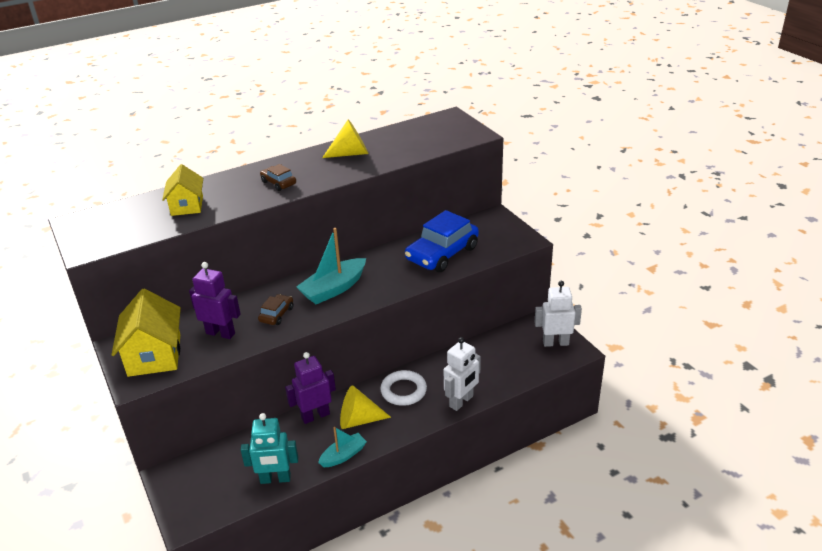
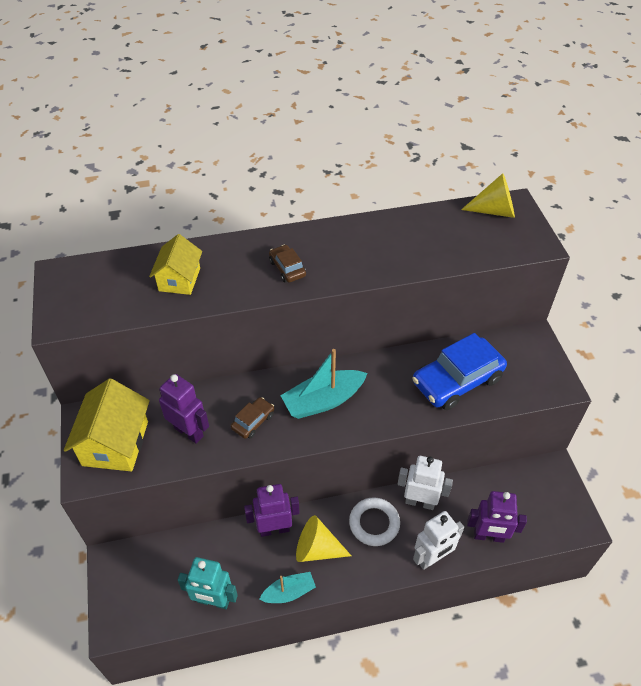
camera: 15 degrees right, 15 degrees up
(351, 153) = (381, 240): yellow cone -> yellow cone (494, 211)
(504, 376) = (488, 536): none -> purple robot
(555, 343) = (560, 506): white robot -> white robot (420, 502)

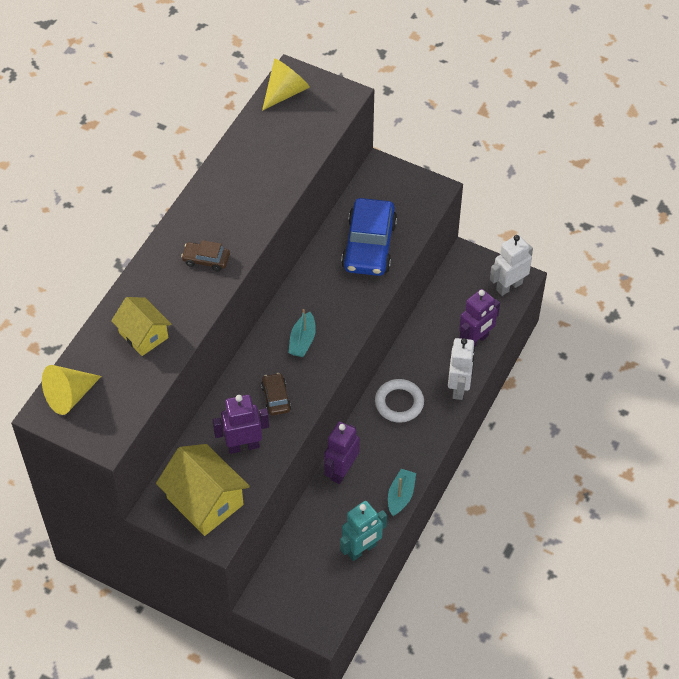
camera: 50 degrees left, 5 degrees up
(317, 549) = (384, 454): yellow cone -> yellow cone (69, 396)
(323, 401) = (302, 340): turquoise boat -> turquoise boat, size x0.61
(420, 502) = (410, 361): white robot -> white robot (509, 286)

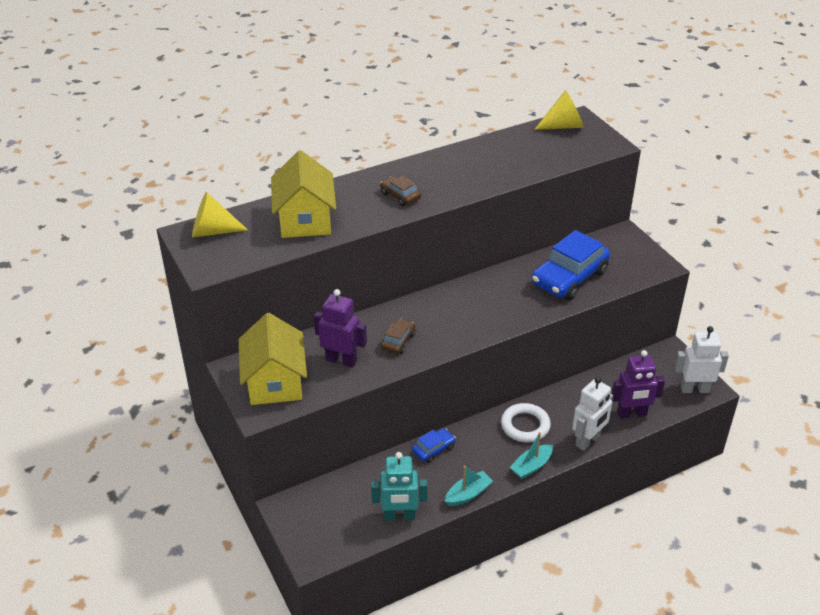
camera: 35 degrees right, 15 degrees down
(143, 335) = (305, 220): yellow house -> yellow house, size x1.54
(302, 340) = (456, 314): turquoise boat -> turquoise boat (531, 466)
(341, 471) = (433, 449): purple robot -> blue car

